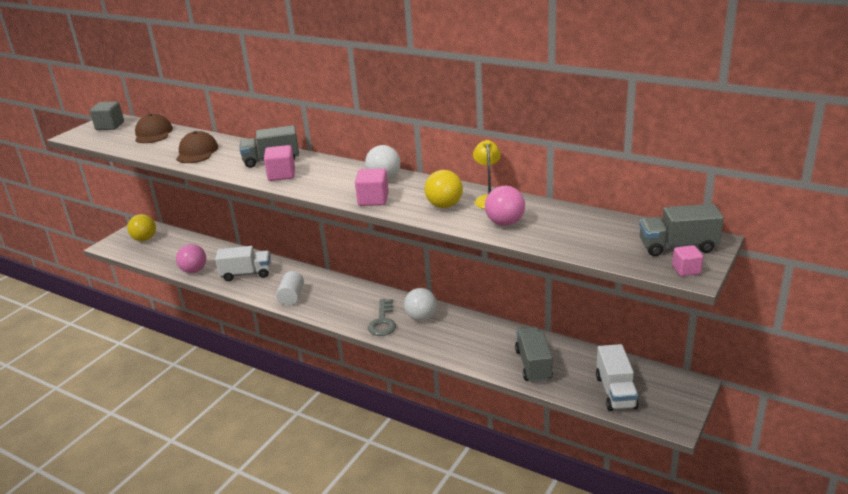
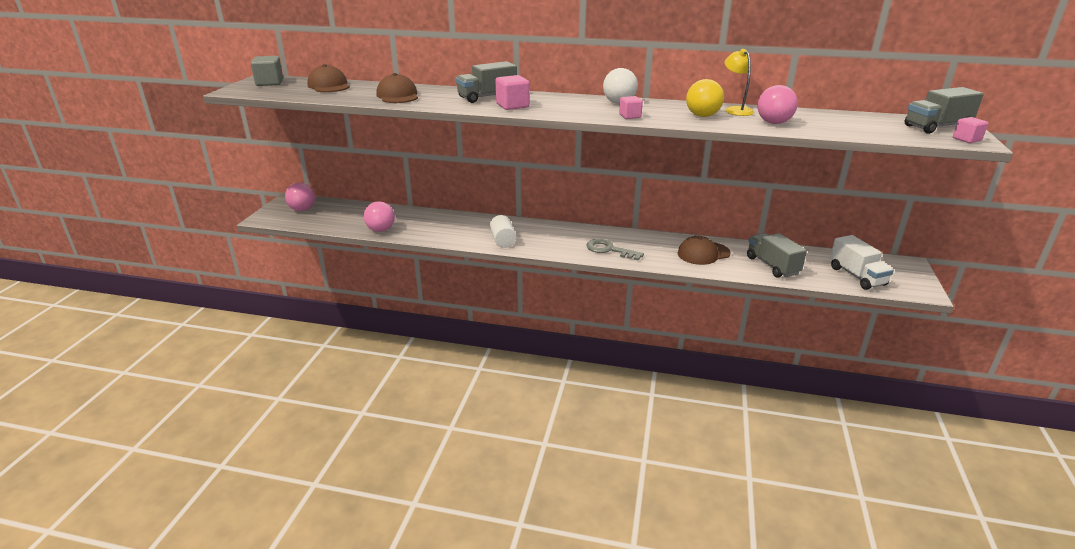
camera: 20 degrees left, 0 degrees up
(145, 239) = (302, 209): yellow ball -> pink ball
(246, 274) = (440, 227): white truck -> none
(373, 200) = (630, 116): pink cube -> pink cube, size x0.64
(383, 322) = (609, 250): grey key -> grey key turned 135 degrees clockwise
(421, 317) = (641, 243): white ball -> none
(473, 339) = (703, 253): none -> brown cap

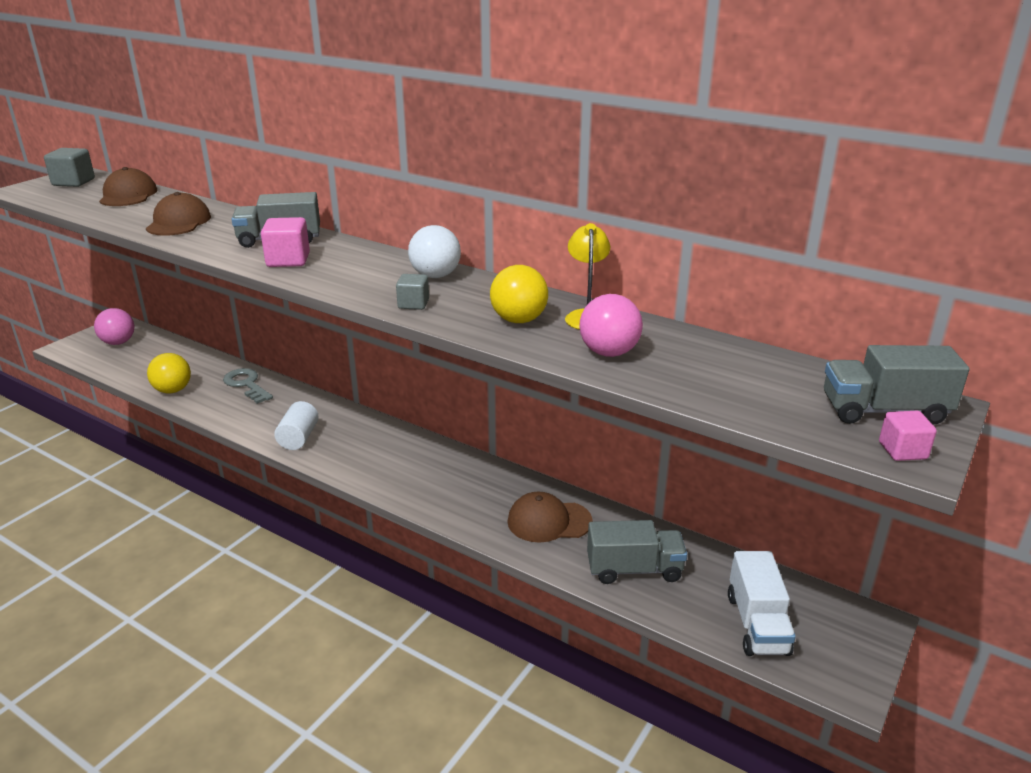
camera: 20 degrees right, 0 degrees up
(381, 230) = (173, 390): pink ball -> yellow ball
(609, 250) = (421, 484): grey key -> grey key (246, 384)
(630, 116) = (413, 304): pink cube -> grey cube
(772, 266) = (634, 569): grey truck -> grey truck turned 90 degrees clockwise

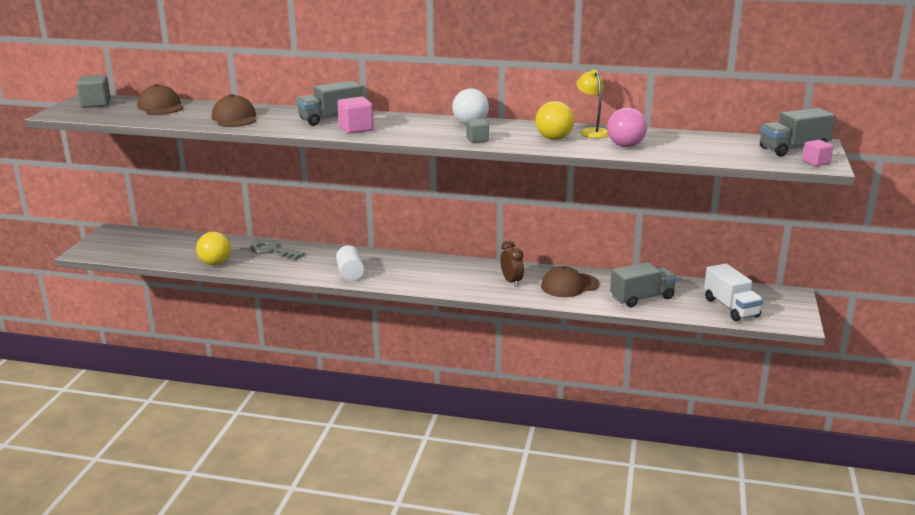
camera: 20 degrees left, 5 degrees down
(118, 342) = (128, 242): pink ball -> none
(478, 496) = (511, 282): none -> brown clock

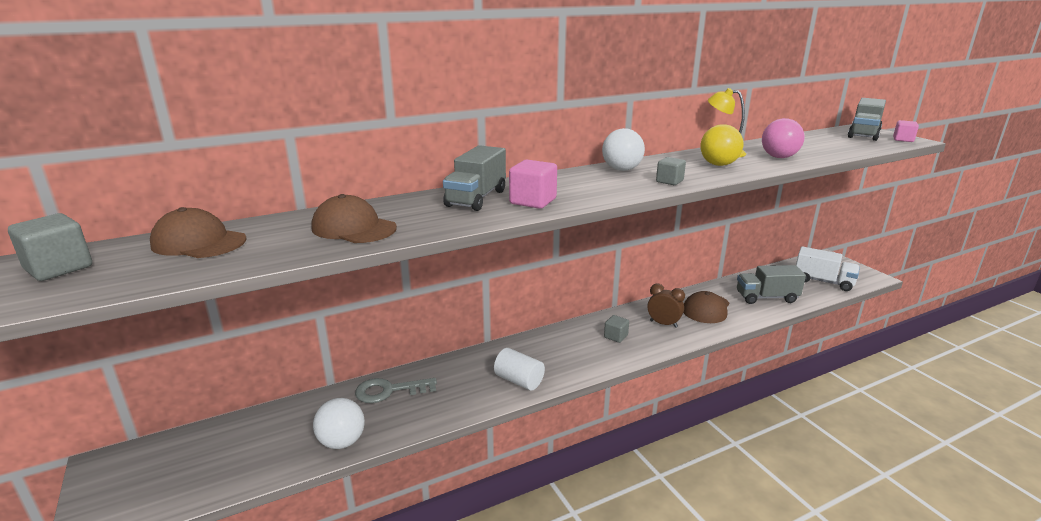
camera: 40 degrees left, 0 degrees up
(215, 263) = (342, 442): yellow ball -> white ball
(460, 275) = (615, 336): none -> grey cube
(642, 298) = (766, 297): grey truck -> grey truck turned 120 degrees counterclockwise

